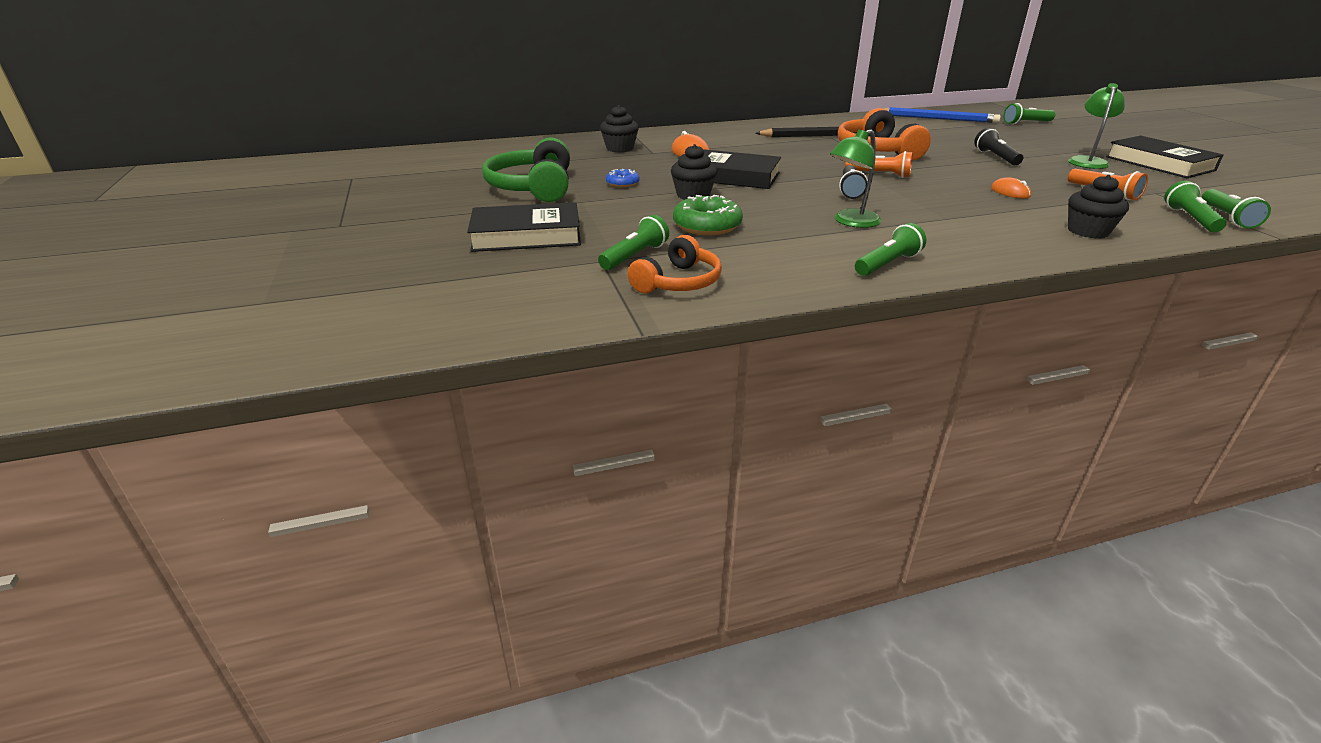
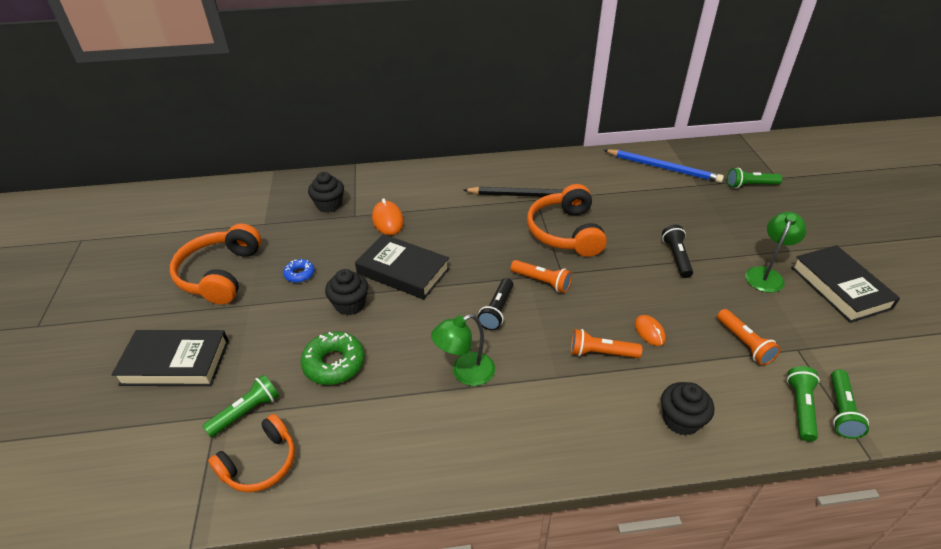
camera: 10 degrees right, 10 degrees up
(533, 187) = (220, 274): green headphones -> orange headphones
(887, 264) = (456, 457): green flashlight -> none
(975, 204) = (601, 353): none -> orange flashlight

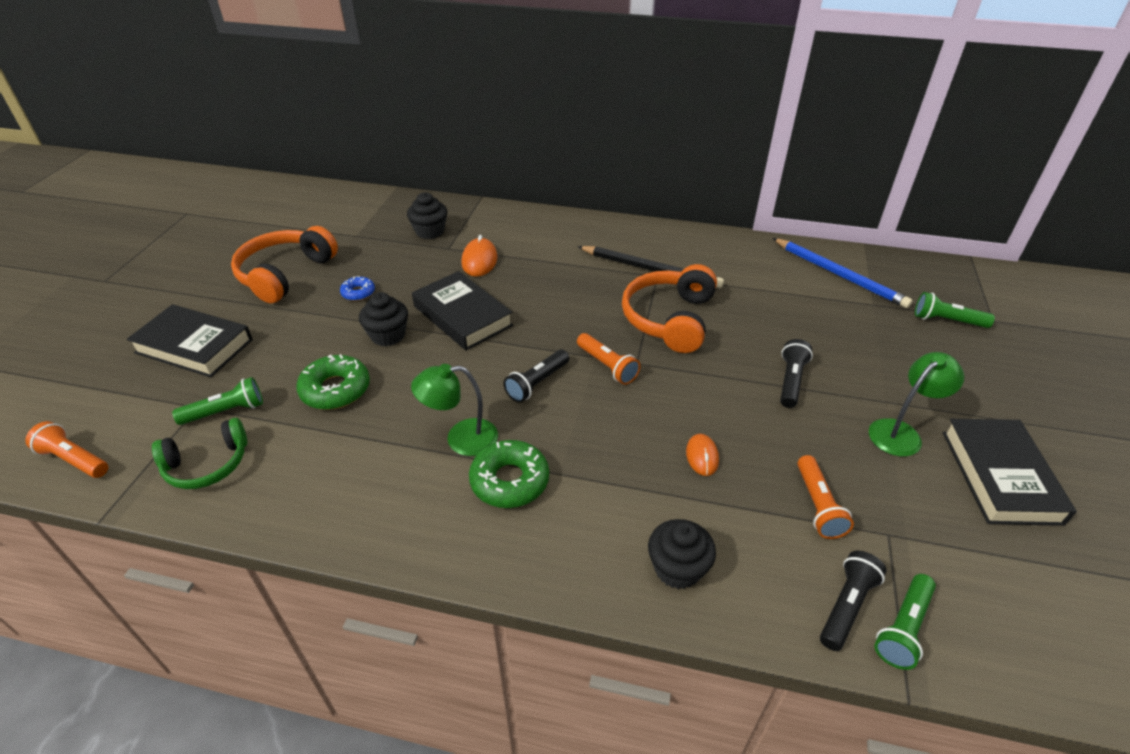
camera: 20 degrees right, 0 degrees up
(260, 463) = (207, 464): orange headphones -> green headphones
(523, 394) = (509, 481): none -> green donut
(601, 353) = (627, 463): orange flashlight -> orange flashlight (74, 460)
(800, 408) = (846, 606): green flashlight -> black flashlight

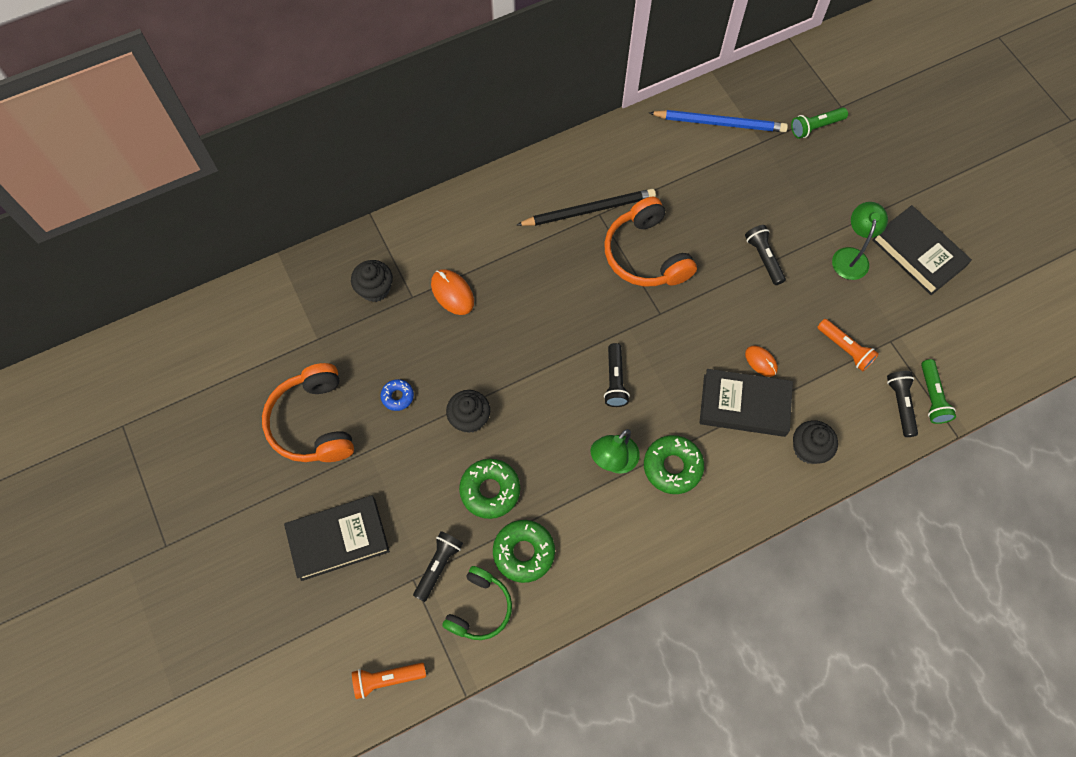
camera: 40 degrees left, 25 degrees up
(226, 411) = (438, 566): green flashlight -> black flashlight
(297, 451) = (524, 552): none -> green donut
(462, 316) = (502, 359): black book -> black book (744, 405)
(607, 366) = (644, 331): orange flashlight -> none

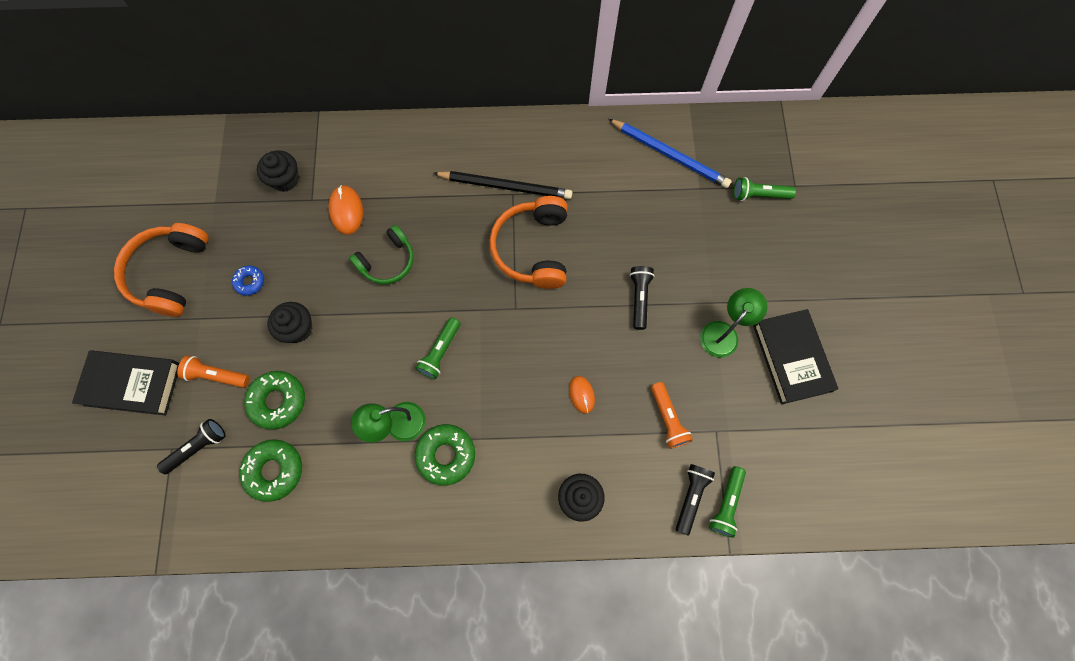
camera: 25 degrees right, 5 degrees up
(387, 679) = (101, 526): orange flashlight -> orange flashlight (217, 375)
(479, 608) = (210, 502): green headphones -> green headphones (387, 261)
(615, 380) = (440, 352): black flashlight -> green flashlight
(744, 405) = (543, 428): black book -> none

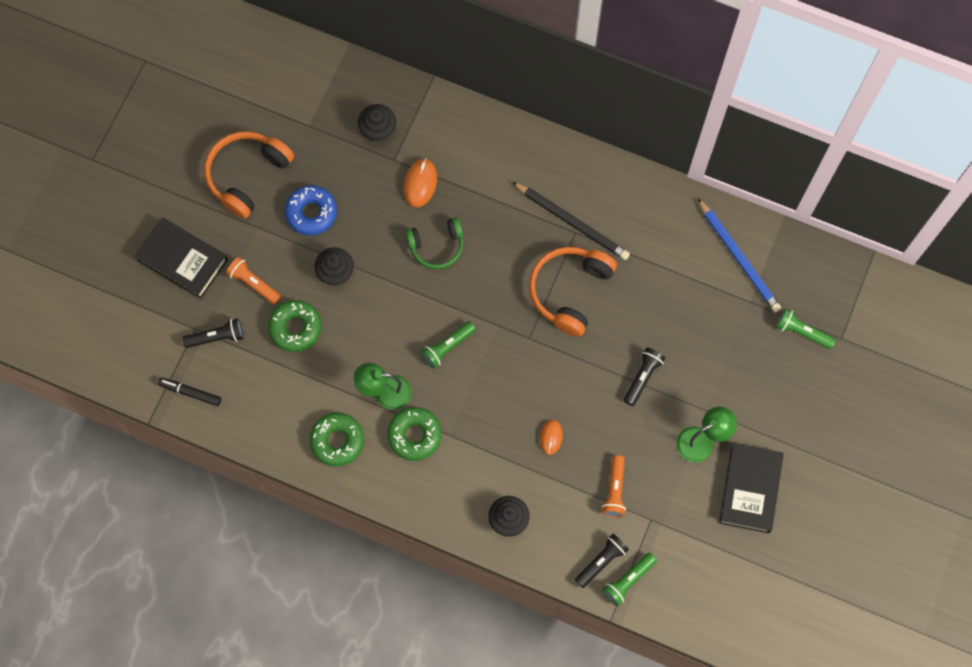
camera: 25 degrees right, 0 degrees up
(190, 519) = (190, 392): none -> black marker
(250, 282) = (311, 213): blue donut -> blue donut, size x1.77
(274, 470) = (270, 384): green donut -> green donut (337, 441)

